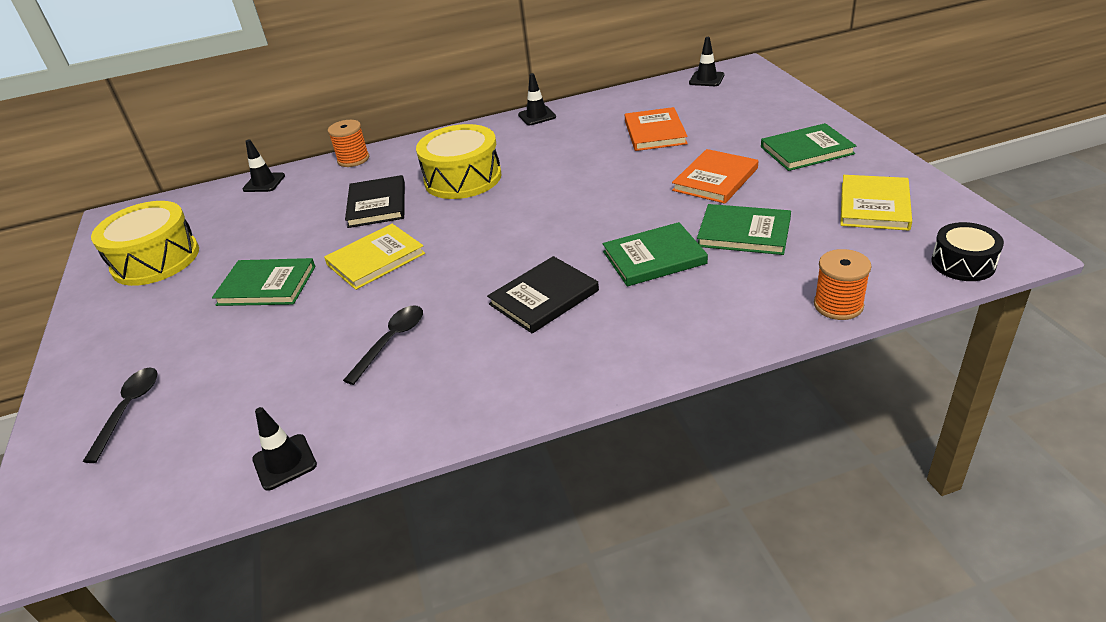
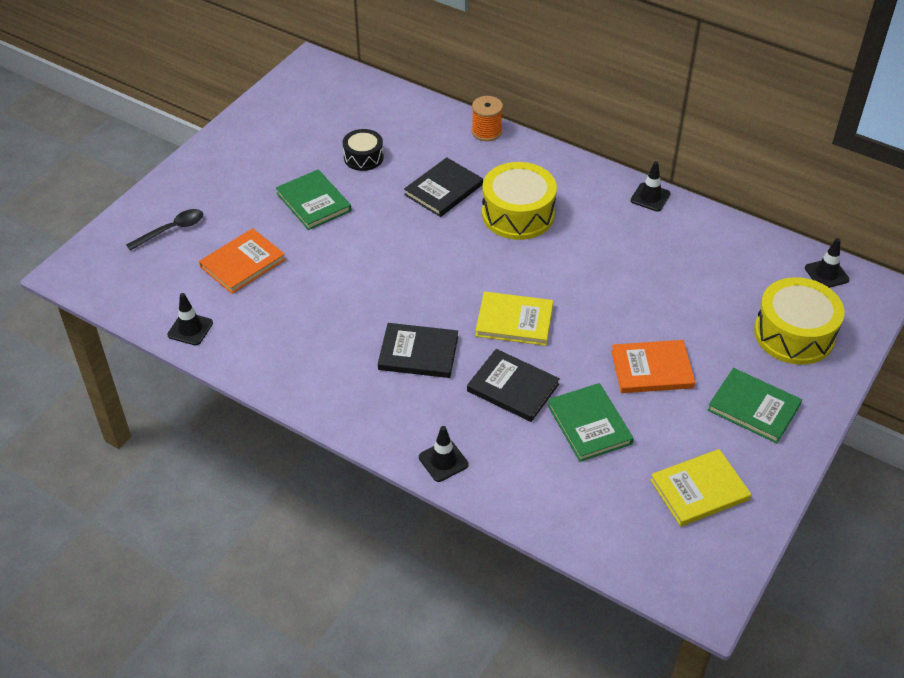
camera: 45 degrees right, 10 degrees up
(156, 260) = (291, 125): yellow drum -> yellow drum (794, 334)
(264, 183) = (414, 106): black traffic cone -> black traffic cone (443, 461)
(376, 259) = (384, 236): yellow book -> yellow book (514, 321)
(391, 341) = (315, 304): black spoon -> none
(654, 258) = (513, 388): green book -> black book
(655, 132) = (693, 290): orange book -> orange book (242, 263)
(838, 305) = (542, 520): orange spool -> none
(963, 263) = (659, 576): black drum -> black drum (363, 157)

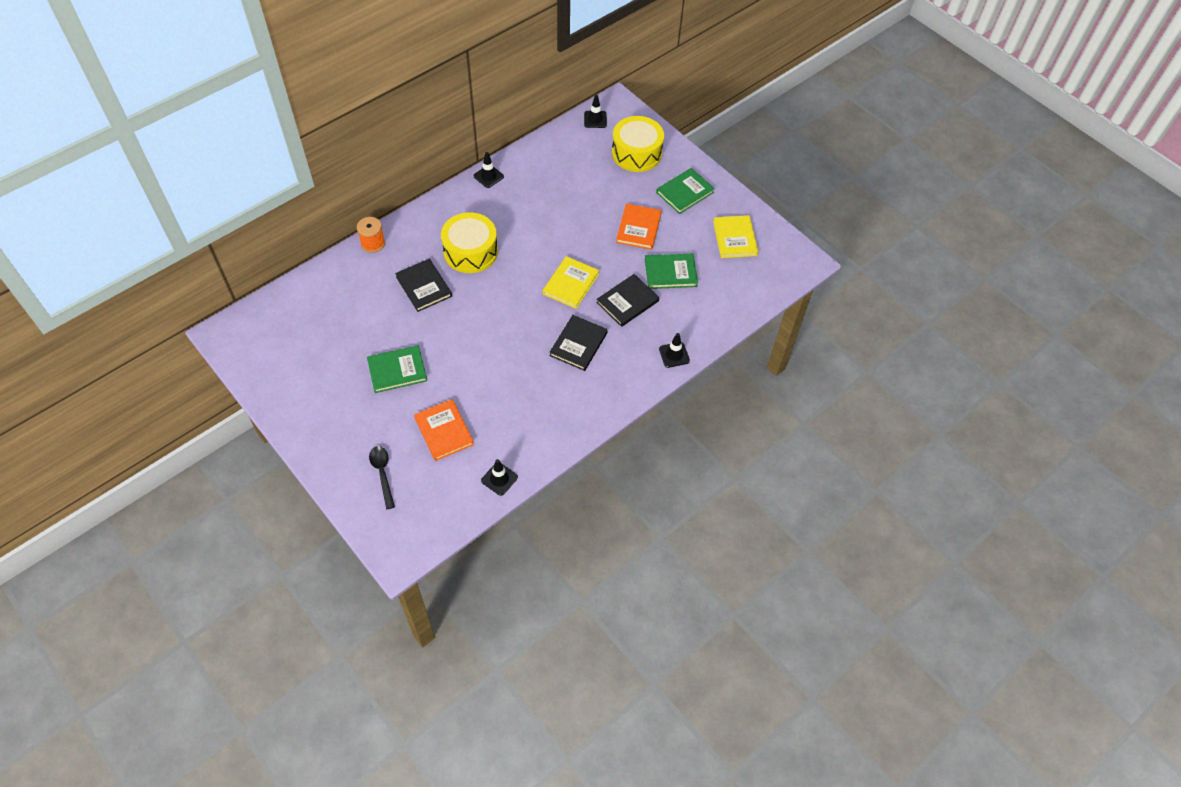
camera: 75 degrees left, 10 degrees up
(363, 157) = (361, 326): black drum -> none

